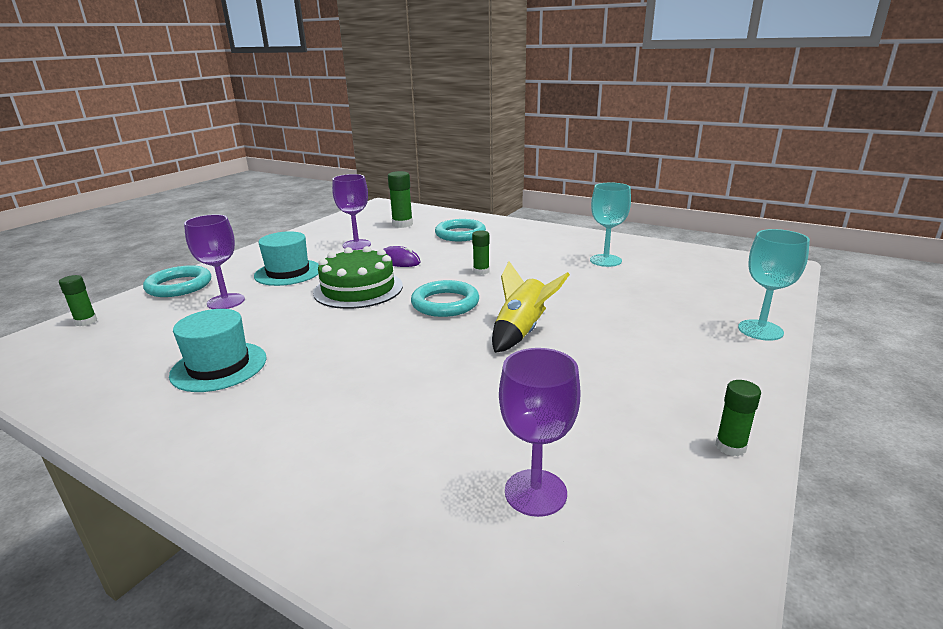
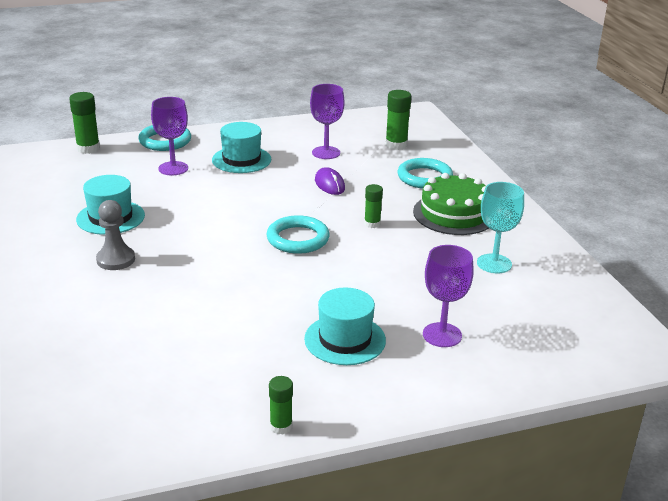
camera: 40 degrees right, 5 degrees up
(86, 322) = (88, 148): green glue stick -> green glue stick, size x1.58
(293, 400) = (116, 260): none -> grey pawn
(358, 289) = (263, 197): green cake -> green cake (454, 214)
(521, 332) = (306, 288): yellow rocket -> none
(535, 492) = (144, 377): purple goblet -> purple goblet (442, 335)
(624, 351) = (345, 339): none -> turquoise hat
(760, 330) = (479, 385): turquoise goblet -> none

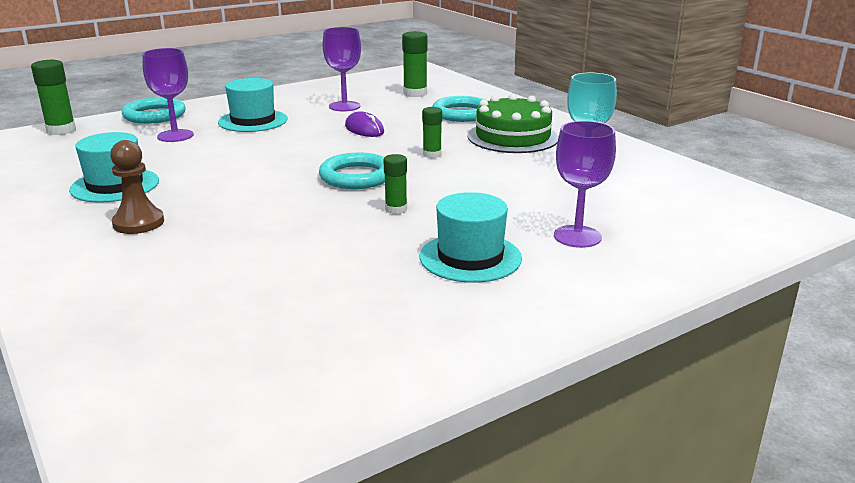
camera: 15 degrees left, 5 degrees down
(116, 260) = (138, 223): grey pawn -> brown pawn
(281, 426) = (448, 358): green glue stick -> green glue stick (396, 209)

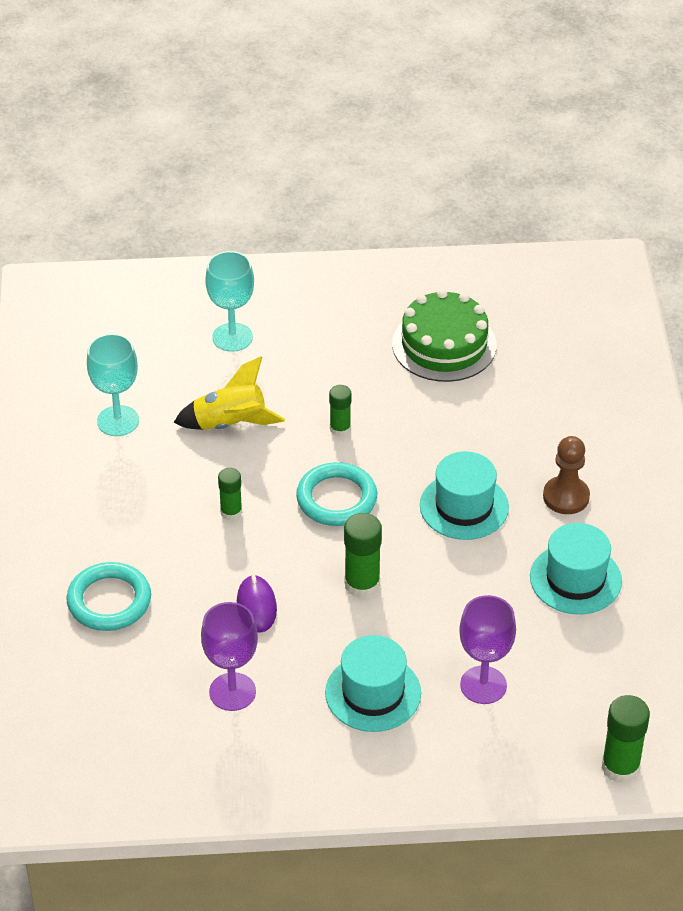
camera: 150 degrees left, 20 degrees up
(154, 115) = (491, 771): turquoise ring -> none
(415, 93) = (108, 697): green glue stick -> green glue stick (362, 584)
(470, 257) = (332, 347): turquoise hat -> turquoise hat (464, 506)
(495, 189) = (230, 424): none -> yellow rocket
(513, 137) = (113, 514): green cake -> green cake (444, 345)
(577, 236) = (232, 337): purple goblet -> turquoise goblet

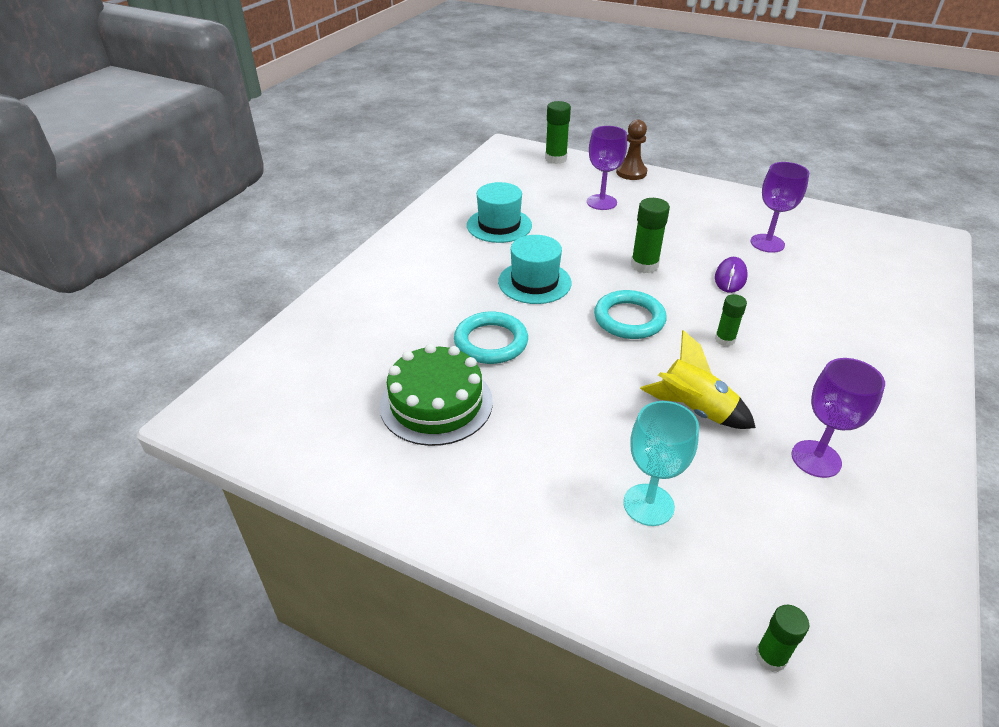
camera: 150 degrees left, 5 degrees down
(109, 601) = (851, 316): turquoise ring -> turquoise ring (491, 342)
(118, 421) = (816, 459): turquoise goblet -> purple goblet
(340, 429) = (591, 367): green glue stick -> green glue stick (770, 657)
(373, 693) = (672, 217): turquoise hat -> none
(566, 497) = (458, 264): brown pawn -> brown pawn (631, 173)

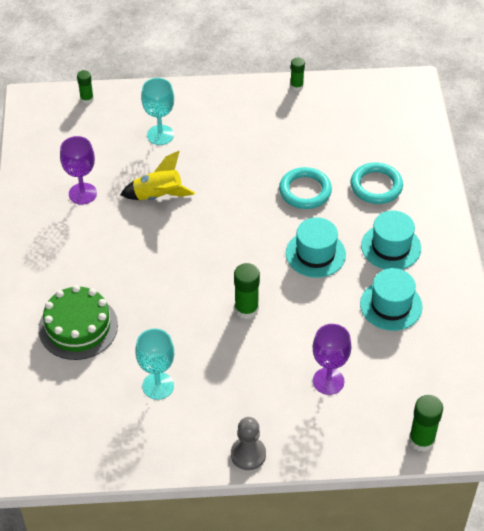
camera: 150 degrees right, 10 degrees up
(436, 403) = (302, 140): green cake -> green cake (78, 327)
(451, 262) = (391, 247): none -> turquoise hat
(629, 319) = (229, 248): turquoise ring -> turquoise ring (376, 186)
(631, 173) = (330, 450): brown pawn -> none
(701, 187) = (248, 454): none -> grey pawn
(725, 340) = (158, 258): green glue stick -> green glue stick (296, 86)
(730, 278) = (175, 325): purple mouse -> none
(767, 243) = (158, 386): purple goblet -> turquoise goblet

